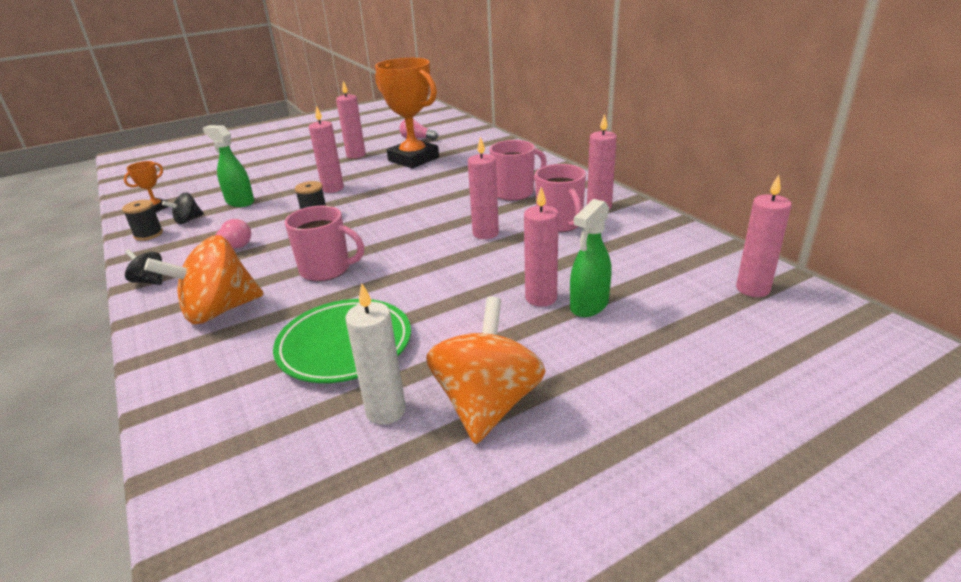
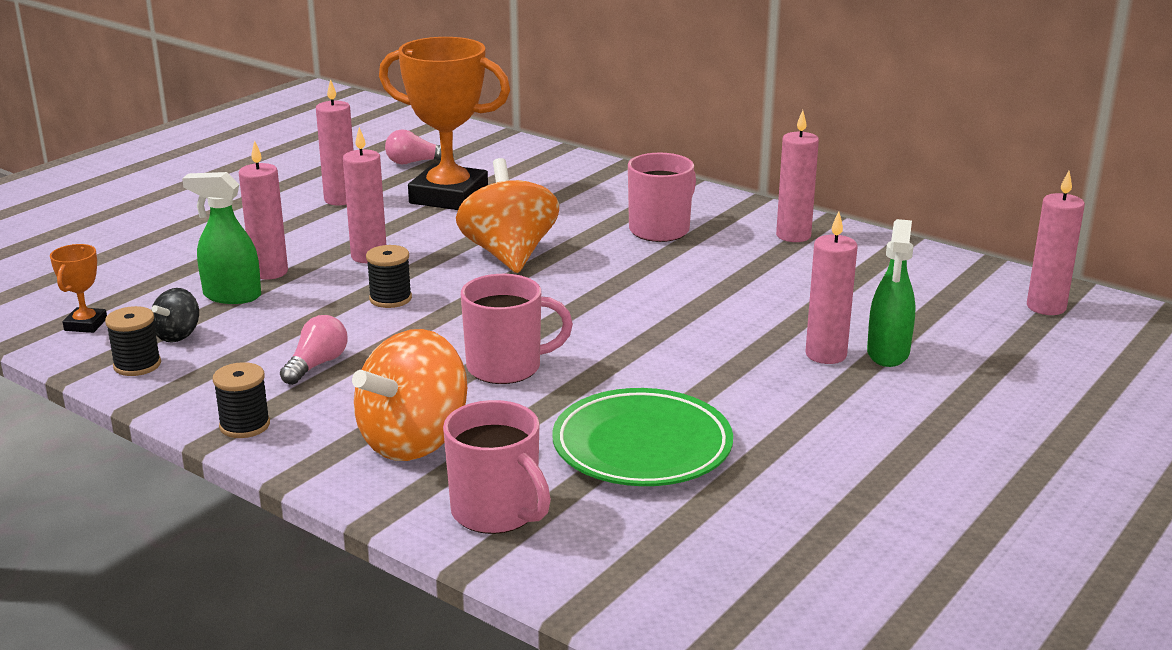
camera: 25 degrees left, 5 degrees down
(149, 281) = (245, 425): black spinning top -> black spool
(386, 411) = (769, 497): white candle -> none
(485, 233) = (677, 289): pink candle -> pink candle (269, 272)
(487, 404) = (872, 468): orange spinning top -> orange spinning top (509, 255)
(560, 224) = (763, 264): pink mug -> pink mug (496, 512)

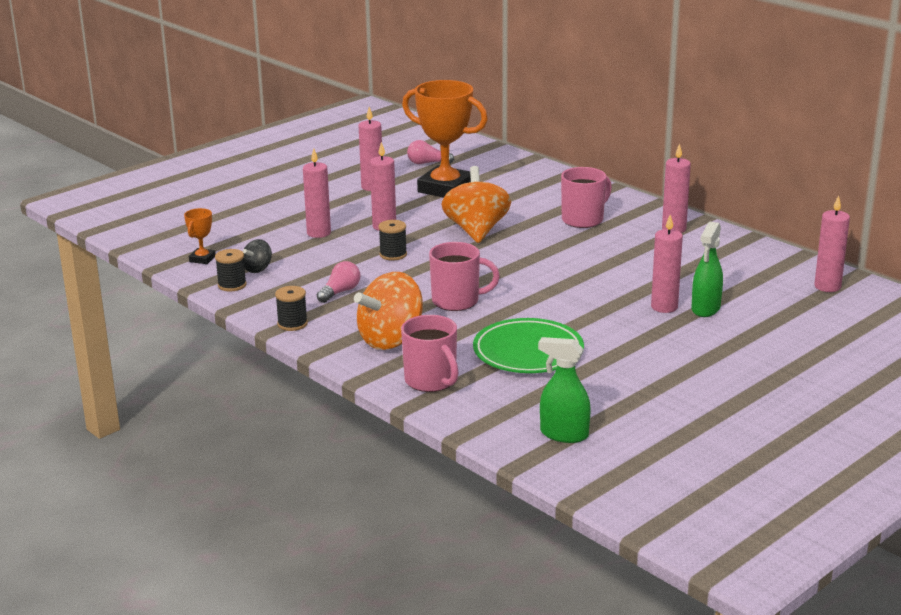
camera: 10 degrees right, 0 degrees up
(232, 296) = (293, 247): green spray bottle -> green spray bottle (563, 434)

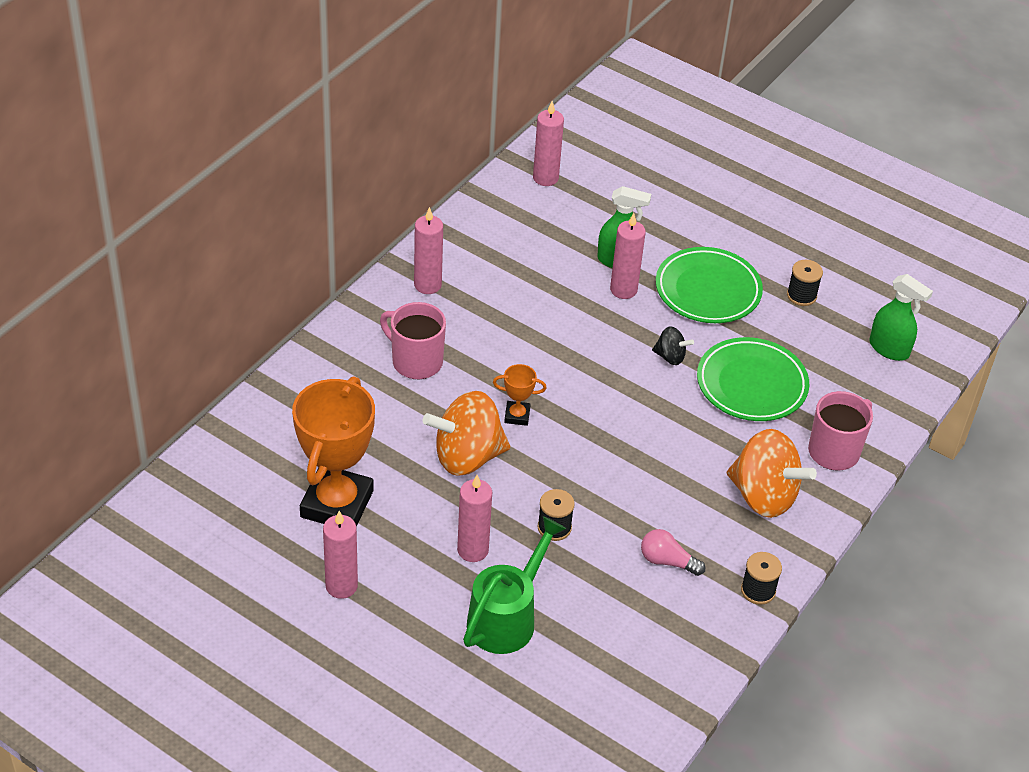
camera: 105 degrees left, 20 degrees up
(202, 259) = (616, 729): orange trophy -> orange trophy (517, 415)
(232, 285) = (680, 675): black spool -> black spool (801, 295)
(257, 269) = (629, 659): black spinning top -> black spinning top (670, 357)
(318, 233) = (507, 617): pink candle -> green watering can
(427, 163) = (244, 537): pink light bulb -> none
(457, 301) = (659, 452): pink mug -> none
(563, 434) = (889, 349): green spray bottle -> green spray bottle turned 60 degrees counterclockwise
(661, 347) = (708, 290): none -> green plate

